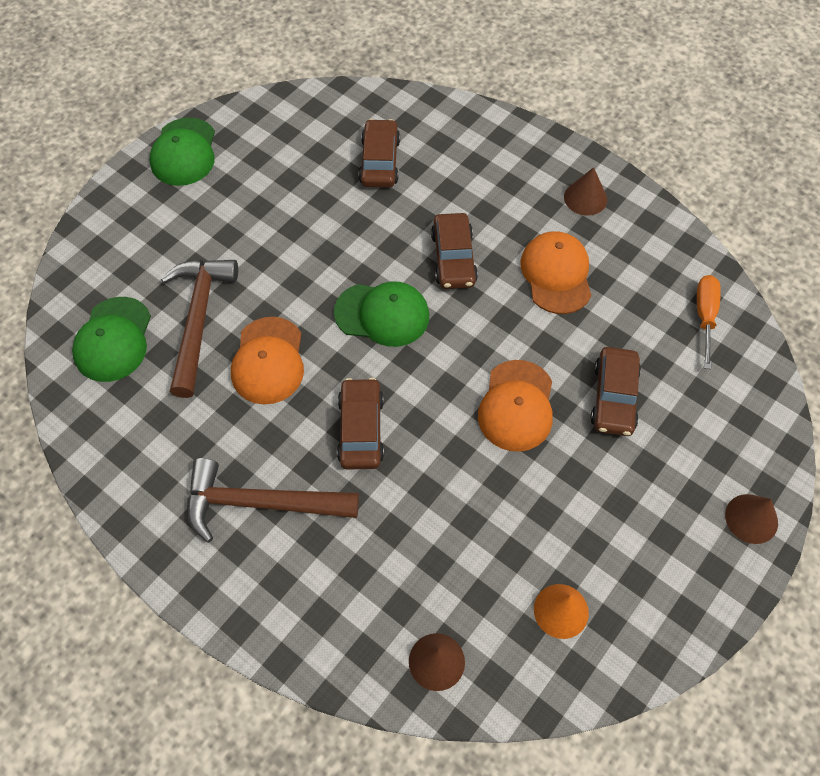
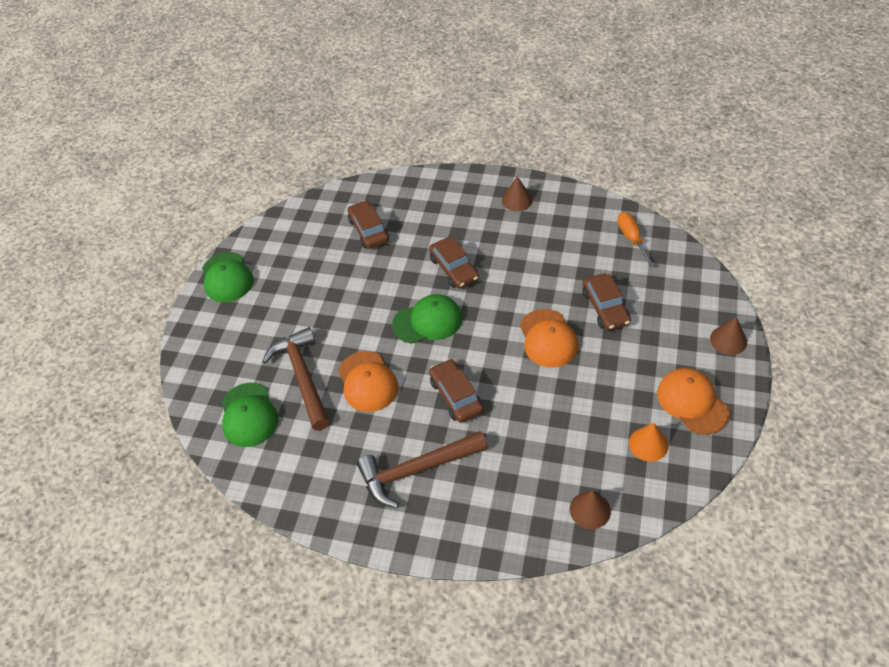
camera: 20 degrees left, 10 degrees down
(556, 274) = (526, 251): orange cap -> orange cap (692, 402)

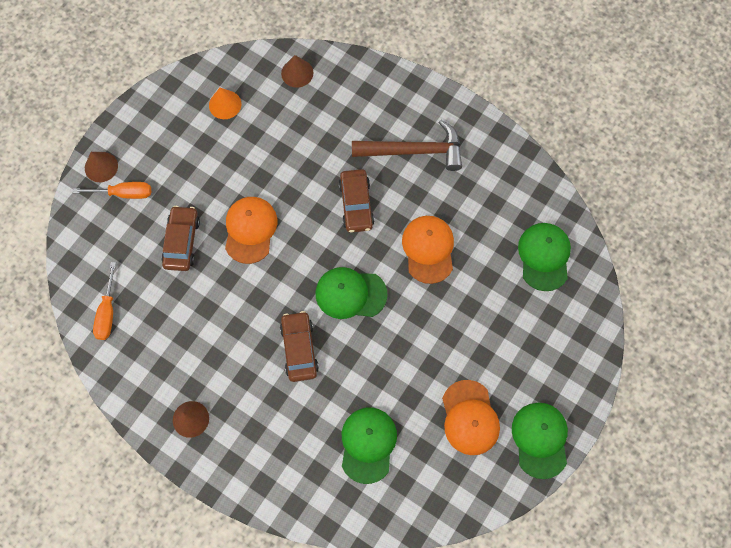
camera: 165 degrees left, 20 degrees up
(303, 377) = (486, 277): brown hammer -> none
(369, 230) = (368, 444): brown car -> green cap
(687, 326) = (124, 193): none -> orange screwdriver
(692, 402) = (169, 124): orange cap -> orange cap (470, 418)

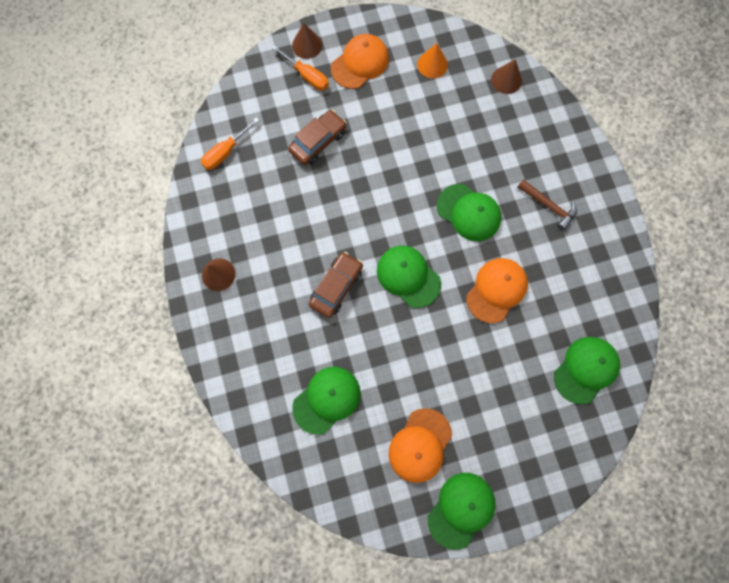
camera: 40 degrees right, 5 degrees up
(250, 230) = (374, 171): orange cap -> orange cap (360, 63)
(356, 204) = (469, 212): brown car -> green cap
(413, 151) = (548, 206): brown hammer -> brown hammer, size x0.59

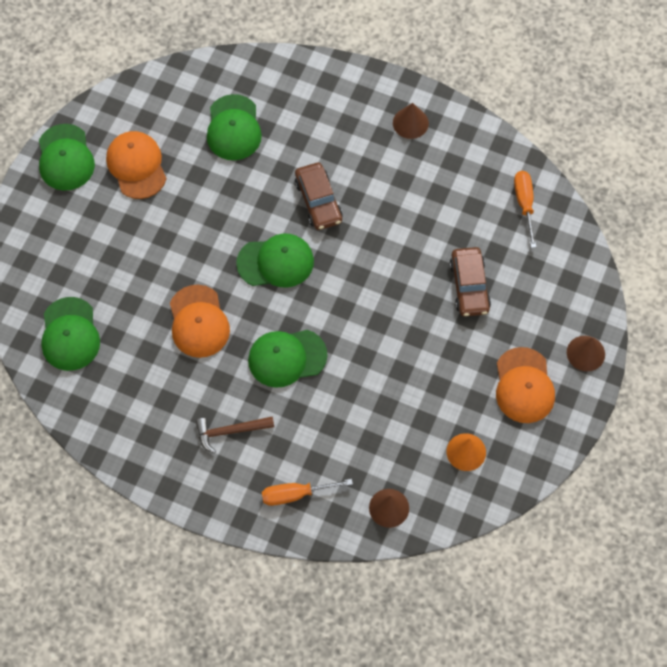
camera: 130 degrees right, 10 degrees down
(307, 76) = (549, 327): orange screwdriver -> orange screwdriver (295, 494)

